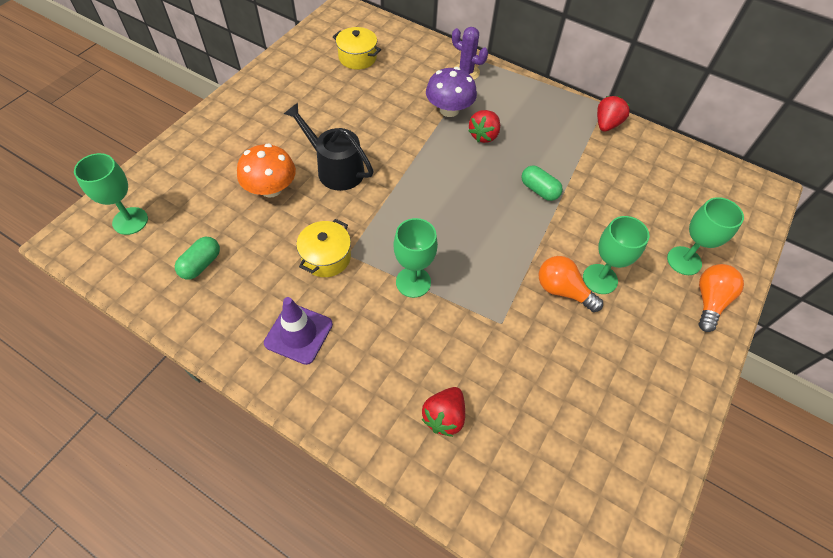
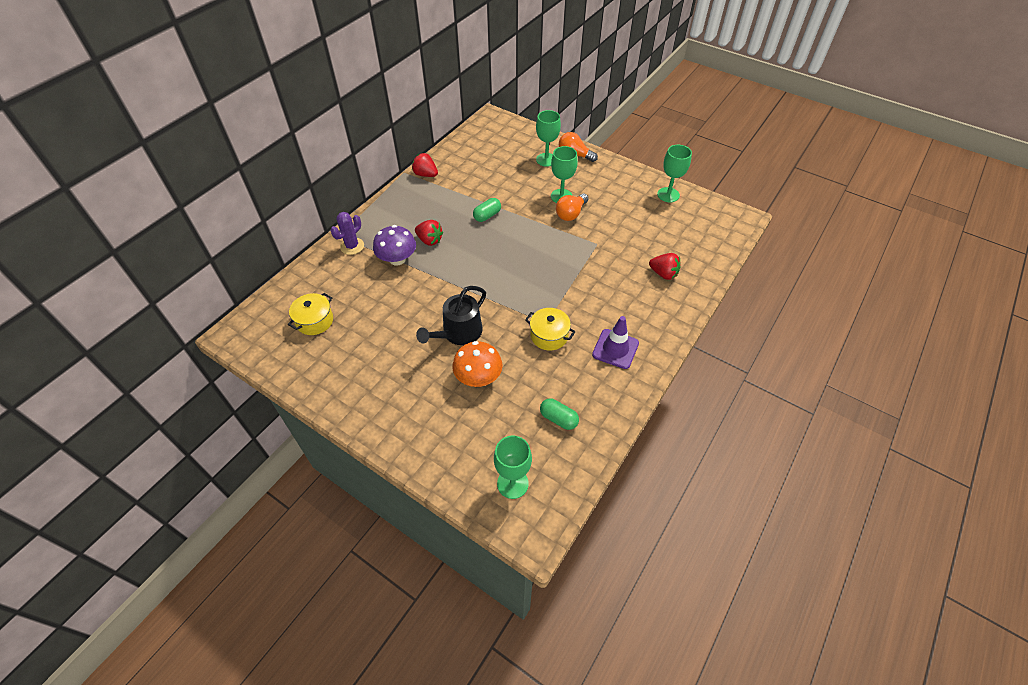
camera: 85 degrees left, 5 degrees down
(413, 282) = (568, 286): green goblet -> green goblet (668, 195)

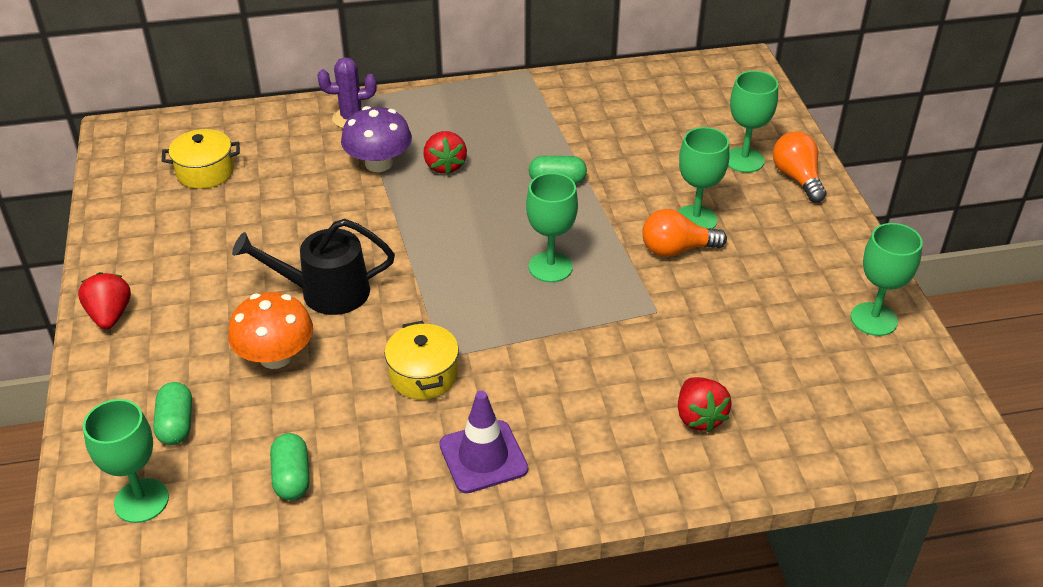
camera: 45 degrees right, 10 degrees down
(425, 174) = (550, 87): red strawberry -> red strawberry (110, 315)
(478, 441) = (176, 424): none -> green capsule
(535, 254) = (550, 267): none -> green goblet

